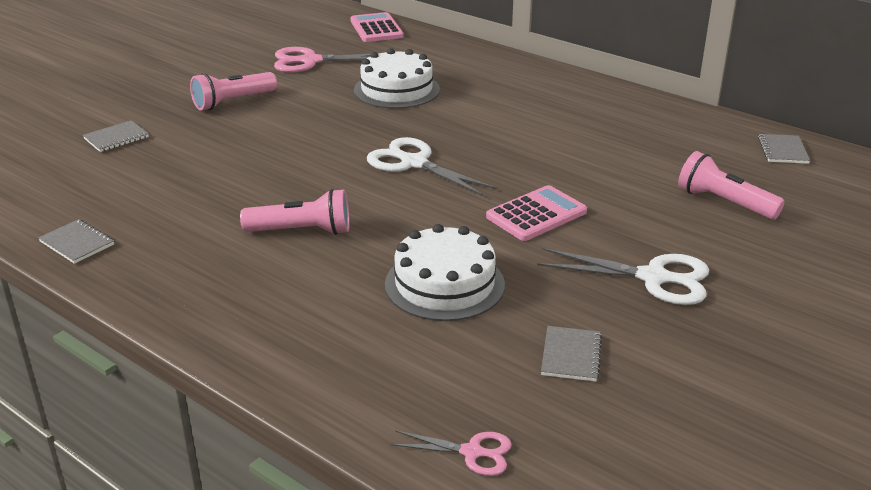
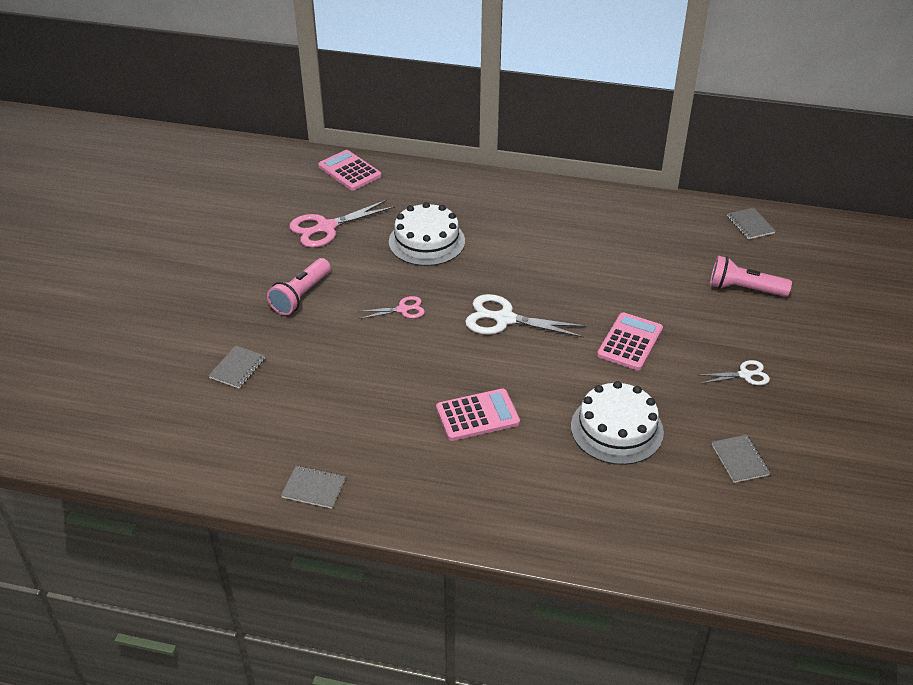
camera: 25 degrees left, 10 degrees up
(302, 231) = (477, 415): pink flashlight -> pink calculator
(472, 452) = (736, 558): pink scissors -> pink scissors (403, 309)
(653, 278) = (745, 375): white scissors -> white scissors, size x0.56

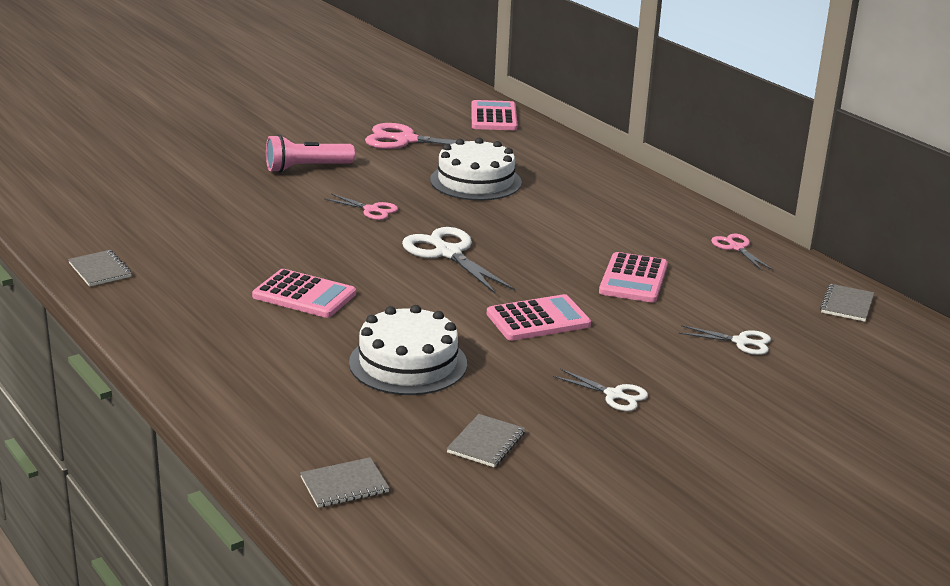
camera: 40 degrees right, 15 degrees down
(237, 368) = (180, 185): grey notebook -> grey notebook (344, 485)
(630, 273) = (633, 279): none -> pink calculator
(643, 212) = (736, 248): none -> pink scissors
(744, 289) = (741, 342): pink flashlight -> white scissors

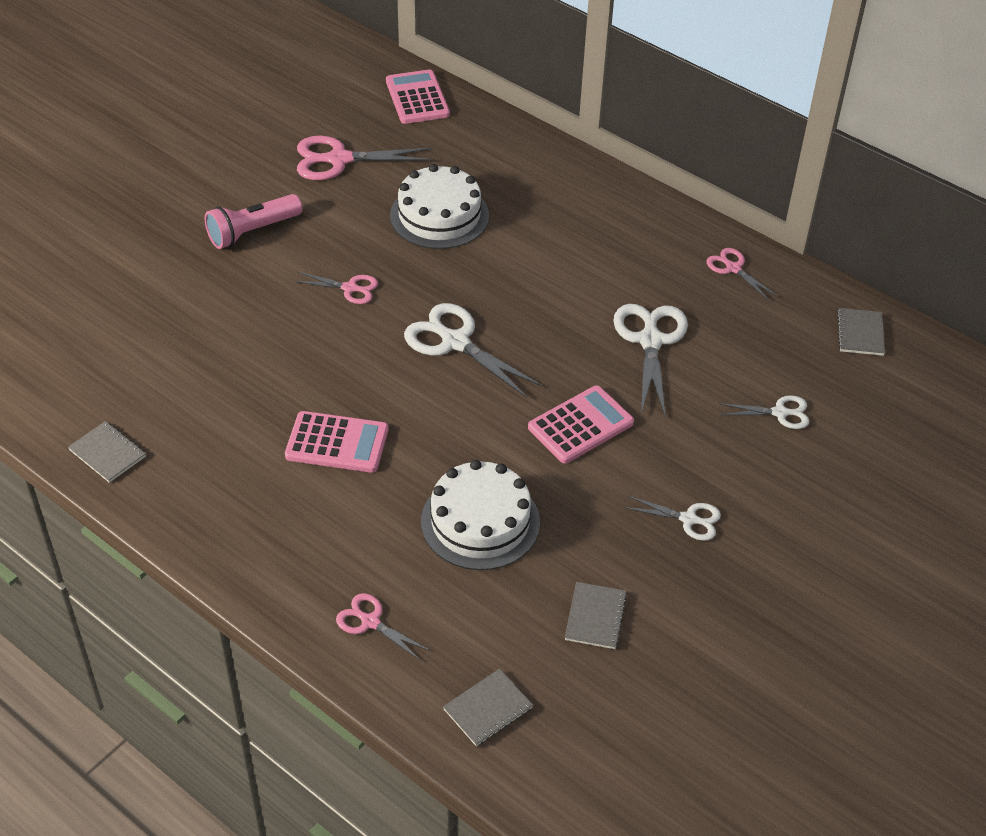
camera: 15 degrees left, 20 degrees up
(266, 408) = (370, 622): none -> pink scissors
(633, 279) = (650, 341): pink calculator -> white scissors

